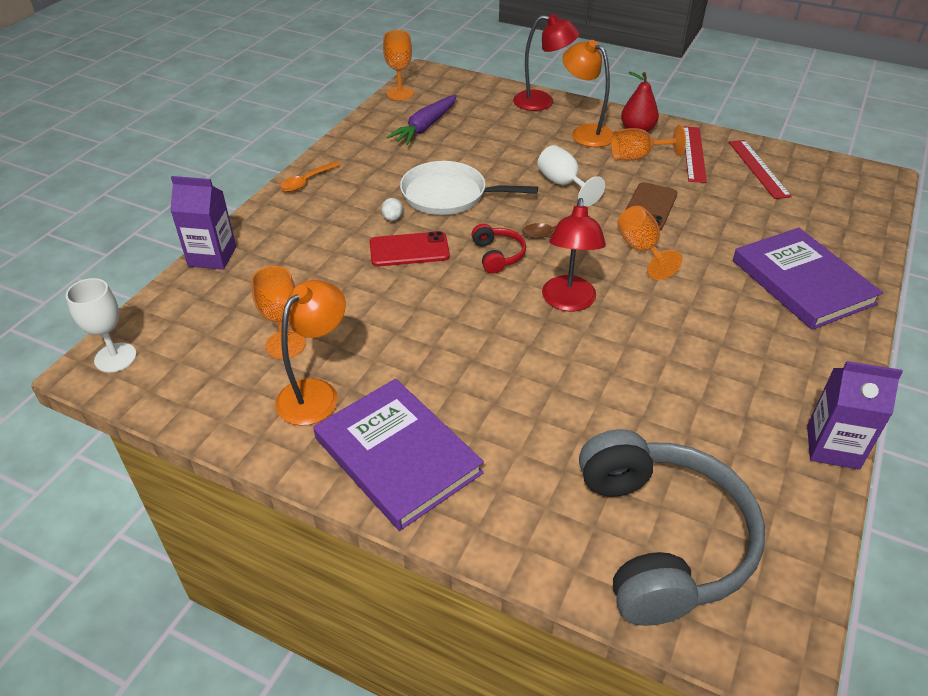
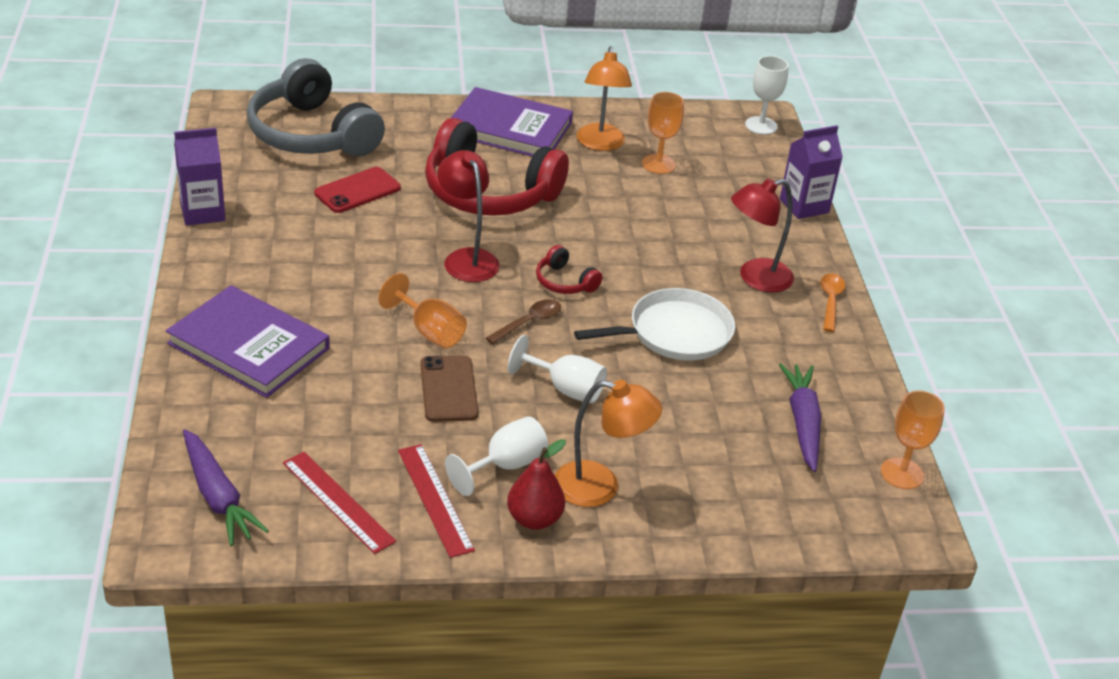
camera: 145 degrees right, 5 degrees down
(392, 218) = (699, 288): white egg -> none
(409, 250) = (649, 262): red phone -> red phone (357, 191)
(494, 368) = (489, 192): none -> red headphones
(542, 102) = (704, 531): red lamp -> red lamp (755, 278)
(637, 157) = (505, 466): orange goblet -> white goblet
(840, 191) = (218, 496): none -> purple carrot

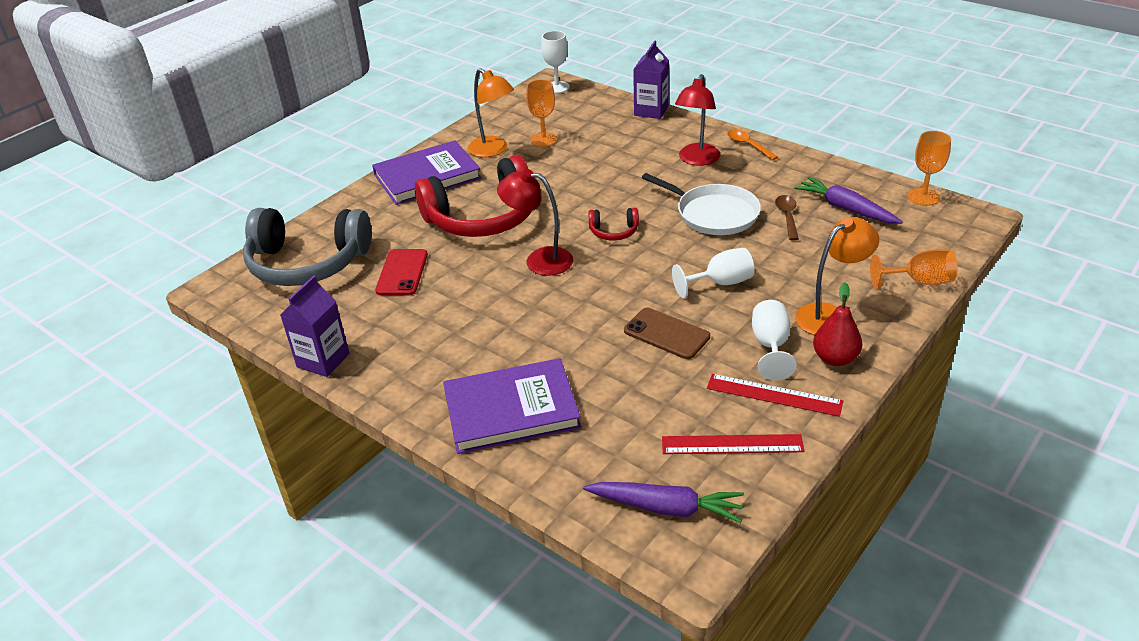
camera: 40 degrees left, 0 degrees up
(429, 331) = (596, 313): orange goblet -> orange goblet (919, 281)
(529, 322) = (637, 266): brown spoon -> brown spoon (787, 217)
(674, 333) = (713, 214): white pan -> white pan turned 105 degrees clockwise

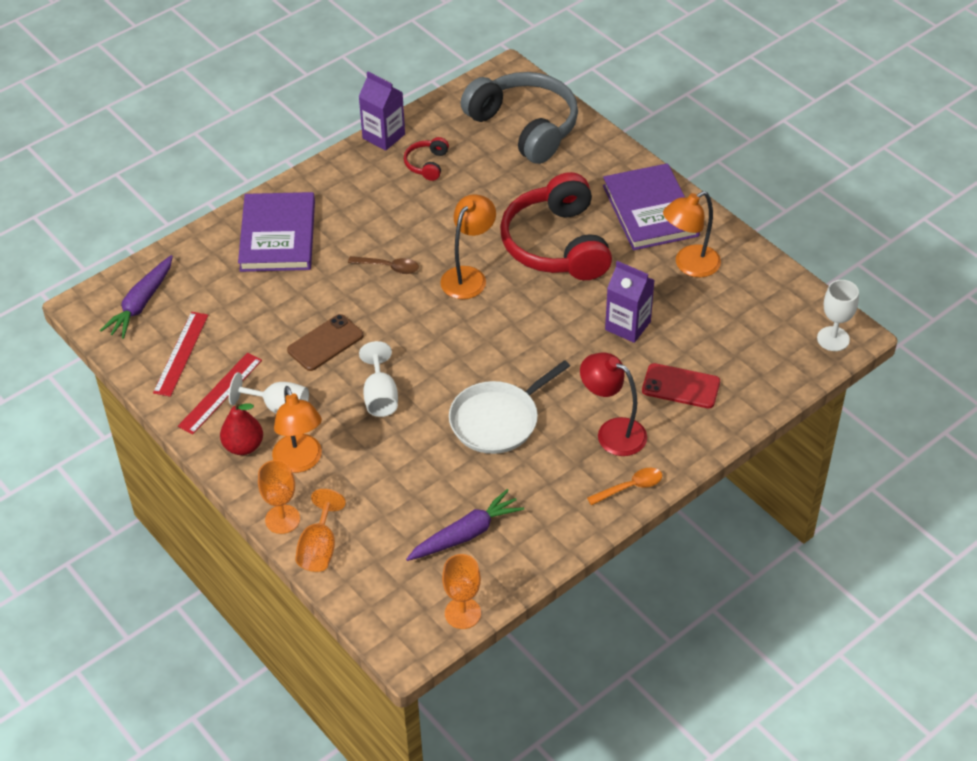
camera: 100 degrees right, 10 degrees up
(307, 263) = (524, 127): grey headphones -> grey headphones turned 120 degrees clockwise
(402, 273) = (485, 185): red phone -> red phone (681, 386)
(539, 260) = (468, 276): red lamp -> orange lamp
(543, 139) = (701, 309): orange goblet -> orange goblet (282, 519)
(614, 231) = (495, 336): red headphones -> red headphones (427, 164)
(651, 111) = (744, 416): purple carton -> purple carton (627, 326)
(787, 217) = (469, 479): brown spoon -> brown spoon (388, 267)

